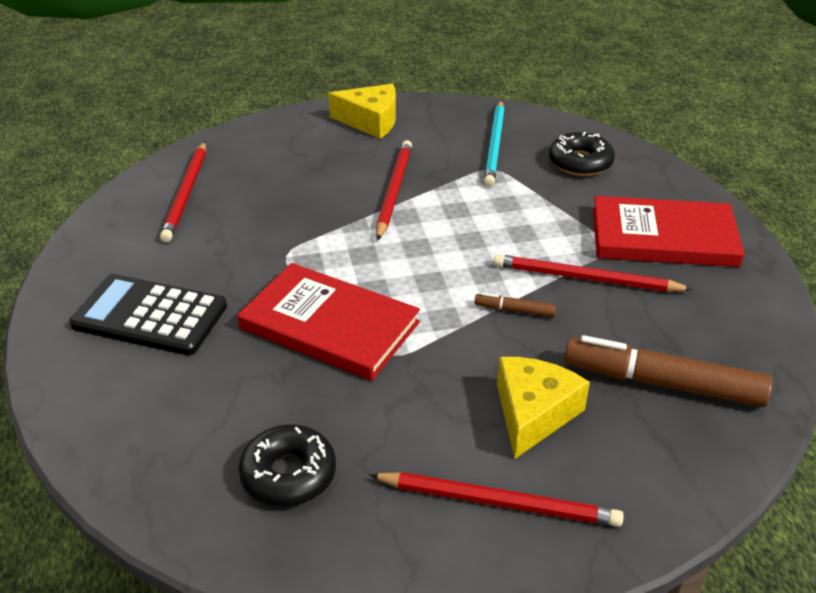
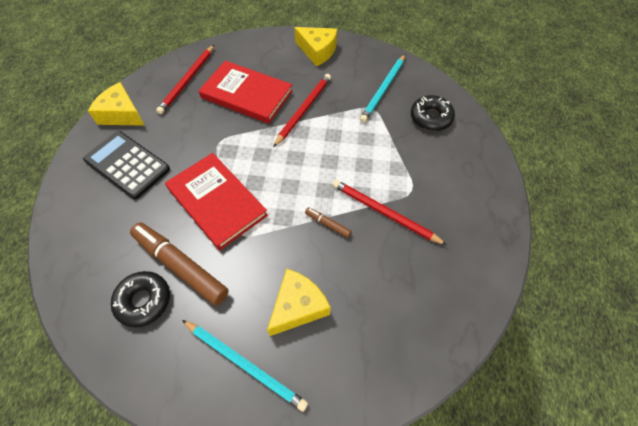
camera: 20 degrees right, 20 degrees up
(98, 256) = (121, 114): none -> yellow cheese
(499, 502) = (245, 364): red pencil -> turquoise pencil
(663, 237) = (452, 194): red book -> red book (246, 94)
(663, 383) = (389, 311): brown marker -> brown marker (181, 266)

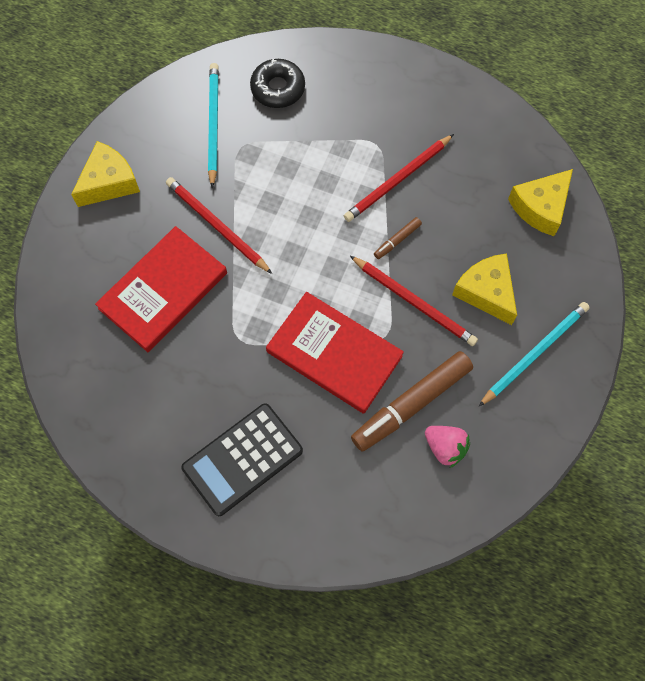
camera: 75 degrees left, 10 degrees up
(121, 114) = (143, 464): yellow cheese -> yellow cheese (540, 207)
(144, 301) = (445, 447): black donut -> pink strawberry
(187, 81) = (106, 366): red pencil -> red pencil (414, 302)
(216, 202) = (334, 354): red book -> red book turned 60 degrees clockwise
(383, 89) = (213, 124): turquoise pencil -> turquoise pencil turned 135 degrees counterclockwise

